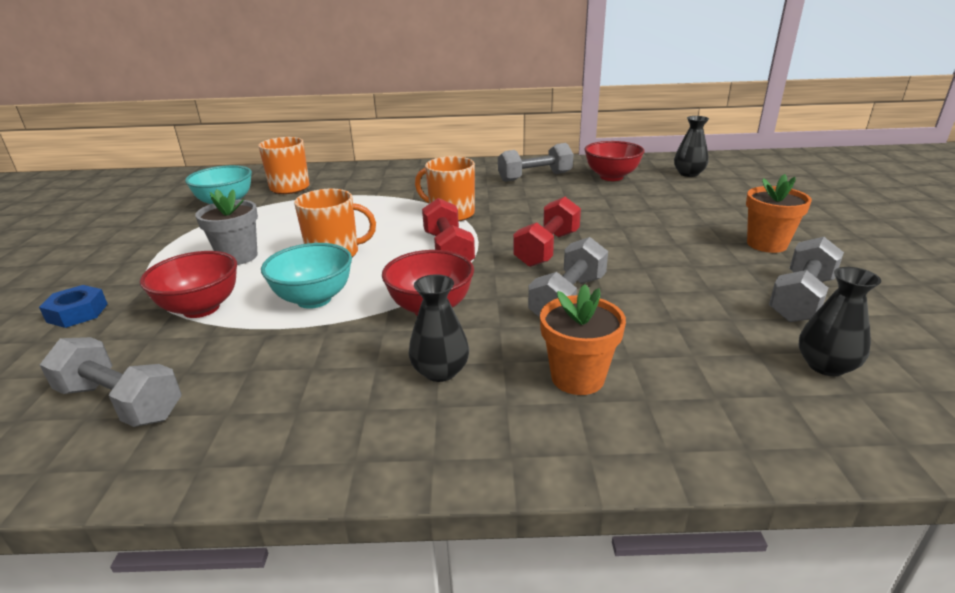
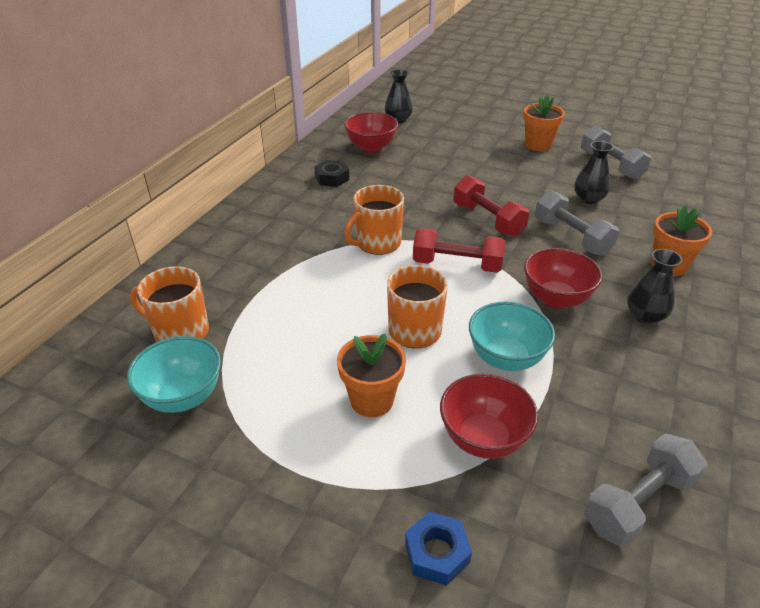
camera: 65 degrees left, 10 degrees up
(238, 257) = (372, 400): grey flower pot -> orange flower pot
(535, 177) = (332, 178): grey dumbbell -> black nut
(826, 365) = (679, 189): black vase -> black vase (588, 199)

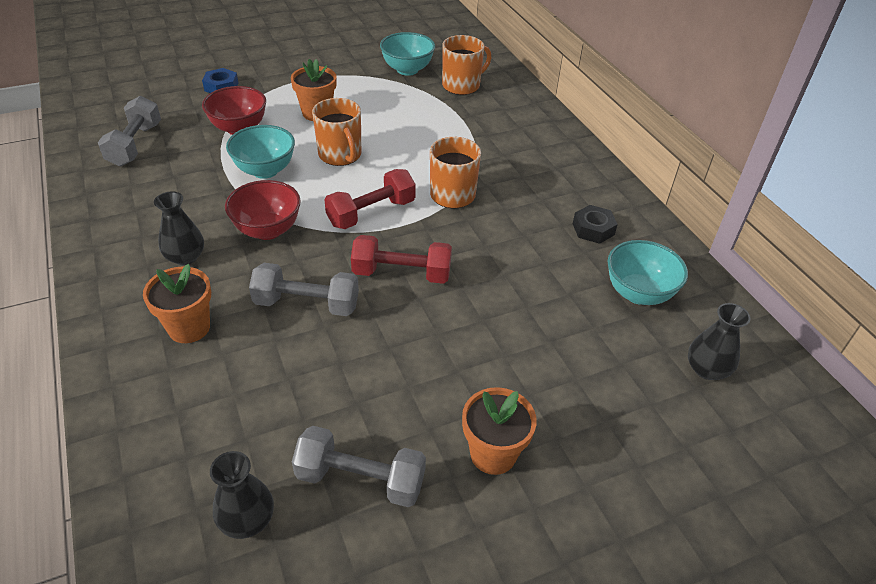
camera: 130 degrees right, 5 degrees up
(371, 148) = (638, 293): red bowl -> turquoise bowl
(588, 199) = (335, 378): black vase -> black vase (247, 519)

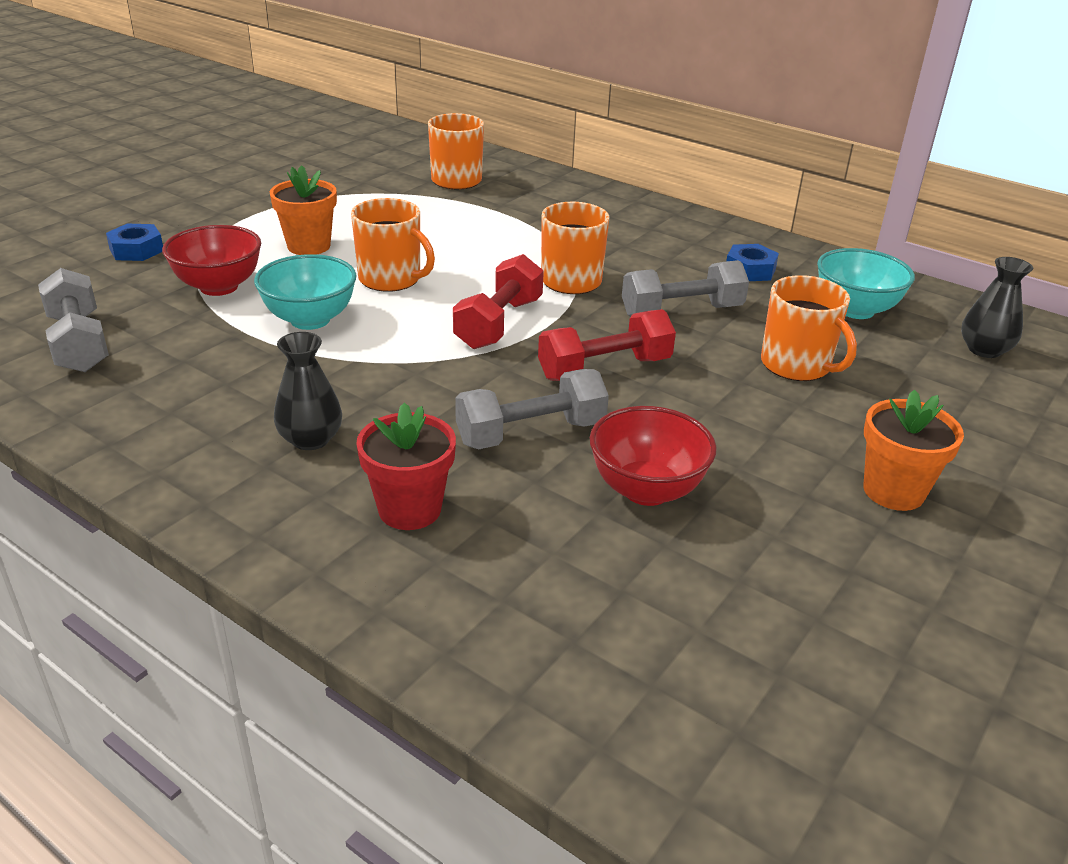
camera: 30 degrees left, 10 degrees down
(189, 327) = (409, 509): orange flower pot -> red flower pot
(247, 519) = (724, 666): black vase -> none
(267, 230) = (389, 378): red bowl -> red bowl (646, 490)
(360, 479) = (796, 571): grey dumbbell -> grey dumbbell (681, 311)
(407, 70) = (373, 179): turquoise bowl -> none
(538, 323) = (796, 365): none -> orange mug
(593, 229) = (750, 270): black nut -> blue nut

